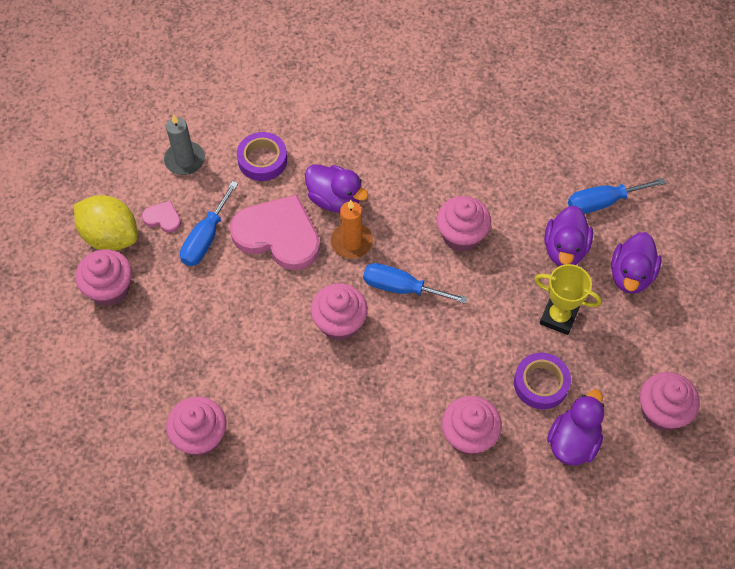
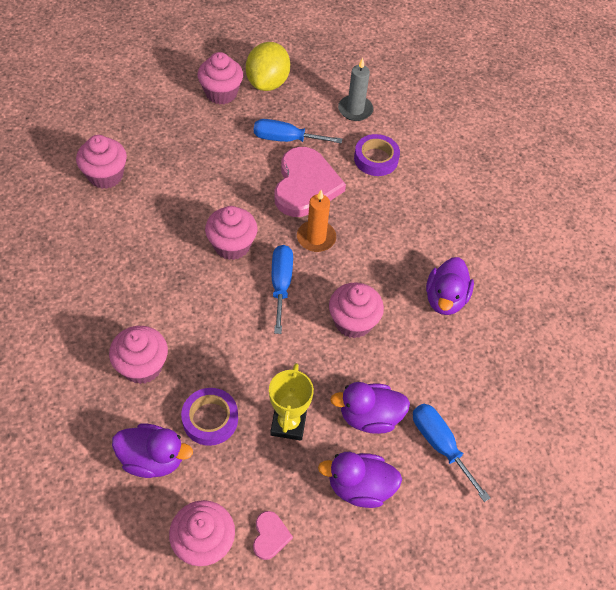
camera: 70 degrees right, 5 degrees down
(163, 218) = (295, 109): pink heart -> pink heart (270, 536)
(335, 199) = (356, 217): purple duck -> purple duck (445, 299)

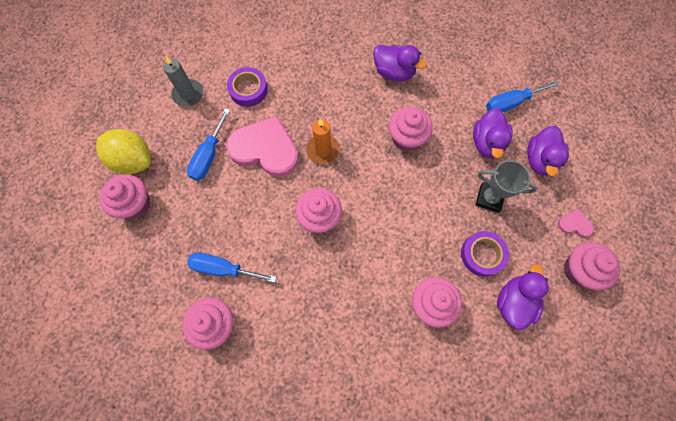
camera: 75 degrees left, 15 degrees up
(281, 284) = (365, 184): blue screwdriver -> blue screwdriver (223, 269)
(288, 423) = (489, 198): yellow trophy -> grey trophy

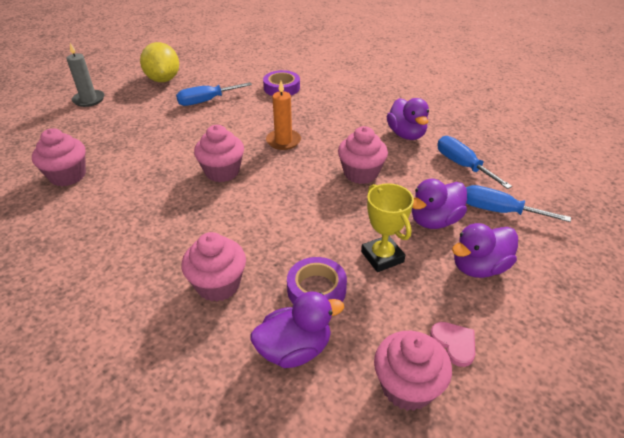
camera: 45 degrees right, 30 degrees down
(135, 204) = (131, 96): pink cupcake -> none
(188, 94) = (241, 71): grey candle -> grey candle (89, 100)
(223, 269) = (121, 154): blue screwdriver -> blue screwdriver (462, 165)
(265, 149) = (245, 118): pink heart -> none
(489, 198) = (382, 257): grey trophy -> yellow trophy

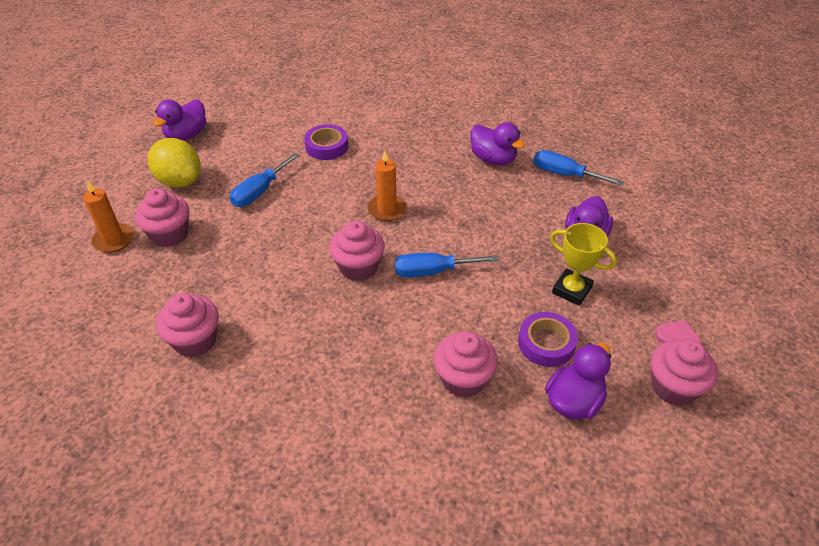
camera: 30 degrees left, 5 degrees up
(89, 100) = (114, 240): grey candle -> orange candle
(361, 173) = (488, 217): pink cupcake -> pink cupcake (170, 234)
(479, 267) = (647, 266): purple duck -> purple duck (186, 135)
(499, 211) = (624, 208): blue screwdriver -> blue screwdriver (432, 271)

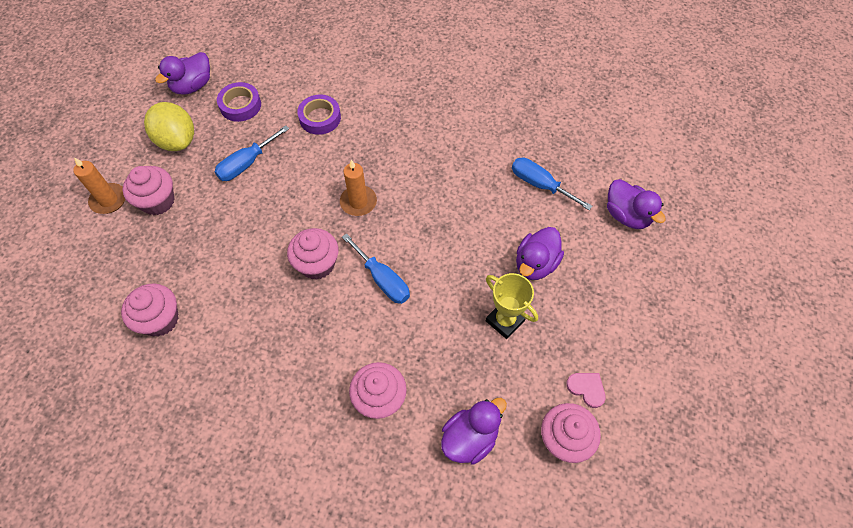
camera: 10 degrees right, 15 degrees up
(432, 271) = (382, 279): blue screwdriver -> blue screwdriver turned 135 degrees counterclockwise
(493, 159) = (475, 156): purple duck -> purple duck (627, 215)
(546, 343) = (464, 374): purple tape -> purple tape (240, 105)

